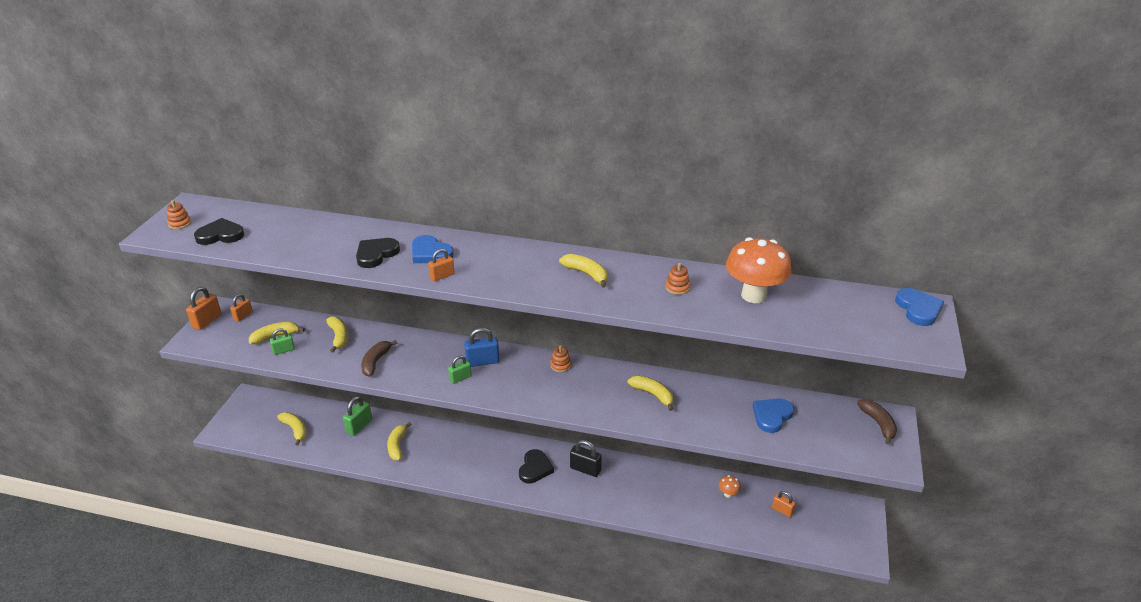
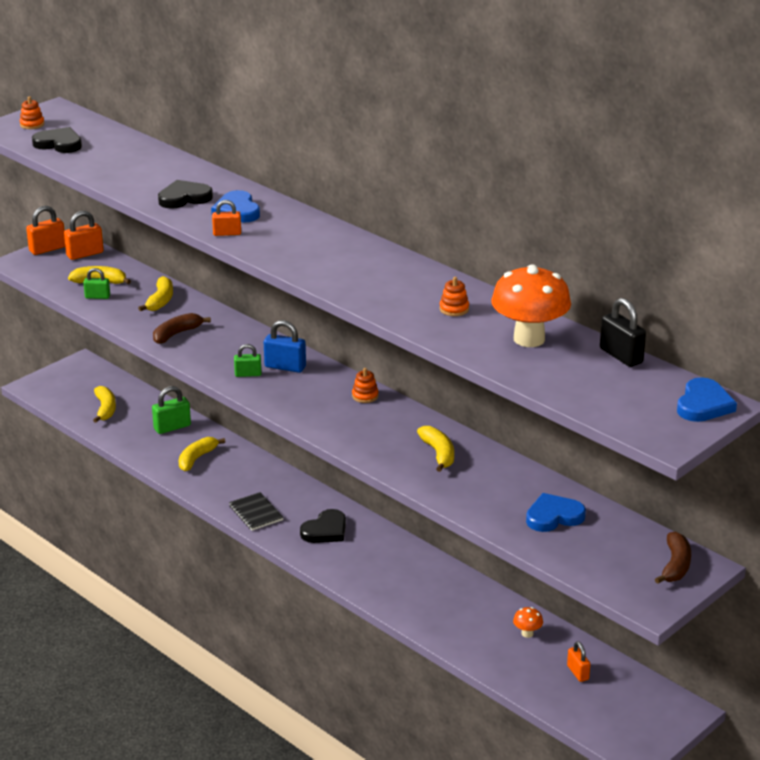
camera: 30 degrees right, 5 degrees down
(243, 316) = (85, 254): orange padlock -> orange padlock, size x1.53
(475, 474) = (256, 513): none -> black notebook
(585, 469) = (381, 551): black padlock -> black padlock (621, 356)
(586, 274) = (373, 271): yellow banana -> none

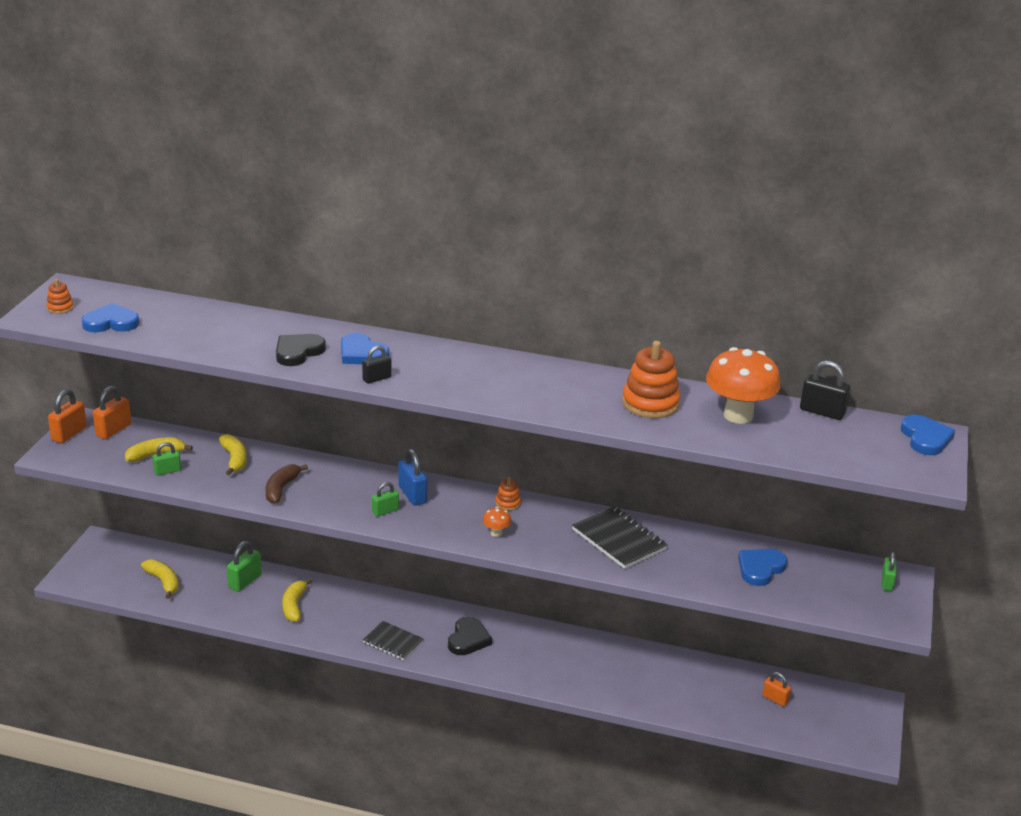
camera: 30 degrees left, 0 degrees up
(59, 144) = (111, 322): black heart -> blue heart
(227, 233) = (376, 378): orange padlock -> black padlock
(285, 367) = (412, 495): blue padlock -> blue padlock turned 75 degrees clockwise
(438, 454) = (619, 539): yellow banana -> black notebook
(454, 309) = (650, 403): orange stacking toy -> orange stacking toy, size x2.04
(527, 633) = (709, 678): orange mushroom -> orange mushroom (496, 533)
(675, 565) = (887, 582): brown banana -> green padlock

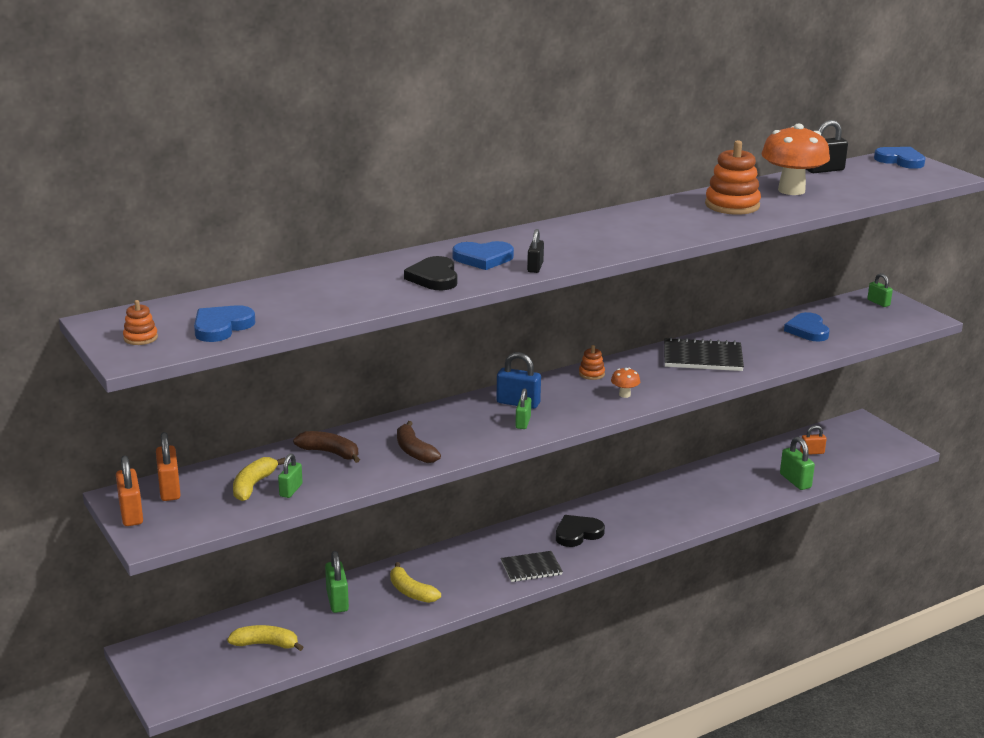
camera: 45 degrees left, 5 degrees down
(234, 459) = (330, 453): yellow banana -> brown banana
(468, 639) = (577, 533): black heart -> black heart turned 90 degrees counterclockwise
(712, 712) = (795, 481): none -> green padlock

